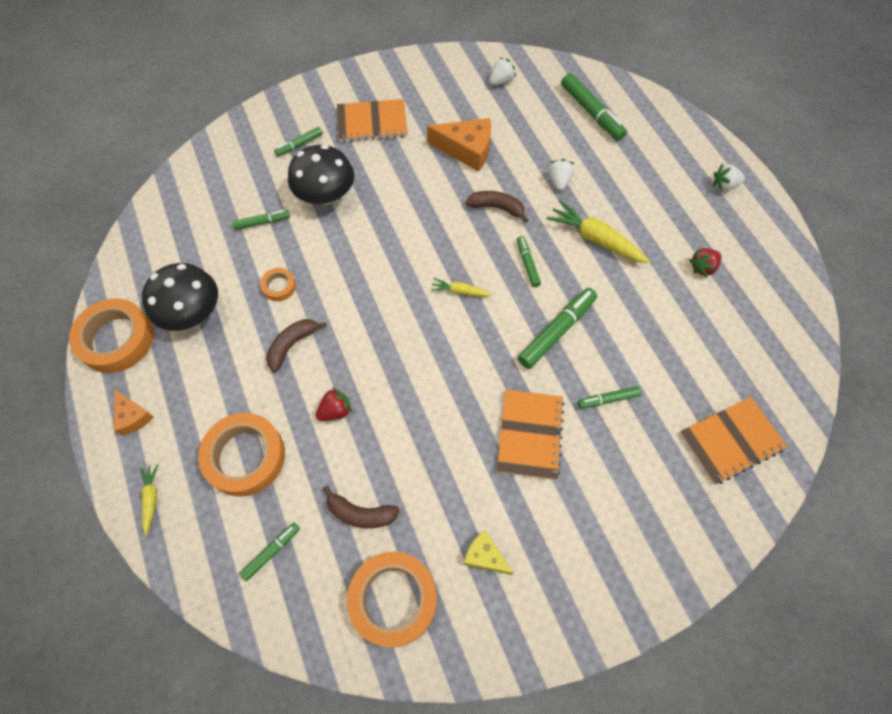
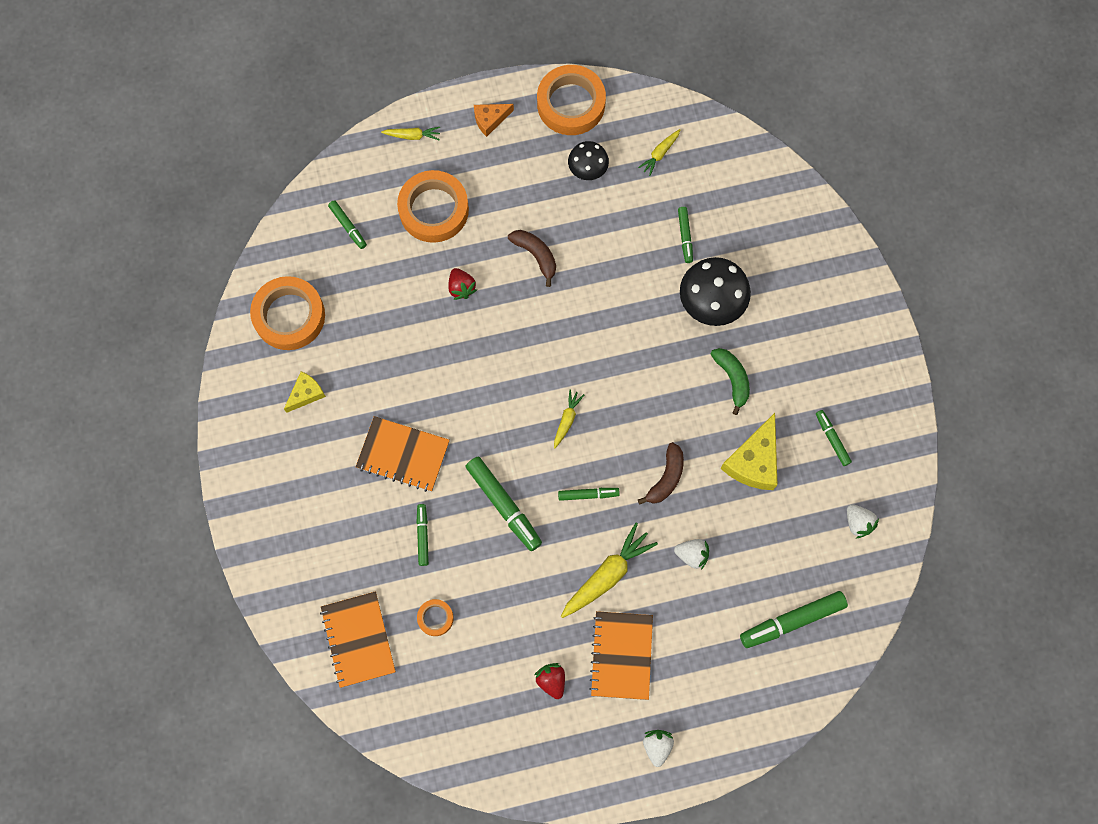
camera: 100 degrees right, 10 degrees up
(175, 253) = (660, 154): none -> yellow carrot
(192, 313) = (587, 168): black mushroom -> black mushroom, size x0.60
(279, 286) = (603, 248): orange tape -> orange tape (435, 618)
(299, 145) = (787, 281): green marker -> green marker (832, 439)
(361, 513) = (363, 299): brown banana -> none
(372, 122) = (810, 362): orange notebook -> orange notebook (621, 655)
(396, 172) = (732, 379): none -> green banana
(466, 150) = (753, 461): orange cheese -> yellow cheese

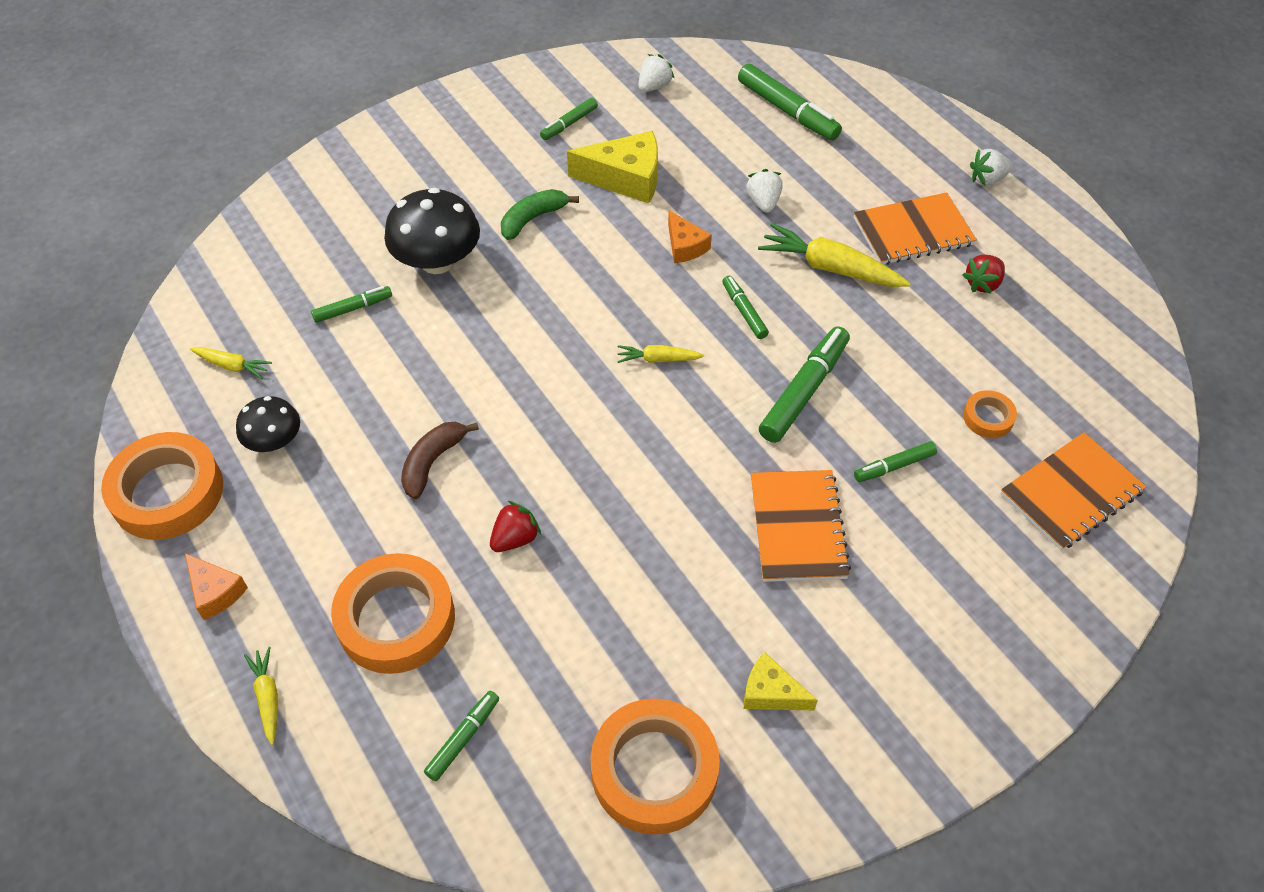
camera: 110 degrees left, 20 degrees down
(666, 478) = (685, 246): brown banana -> orange cheese

